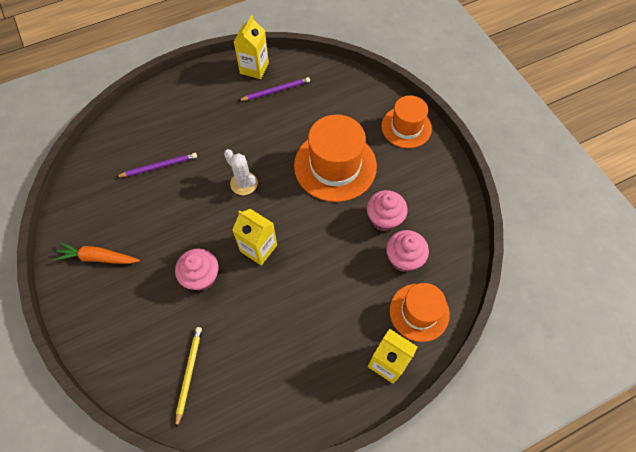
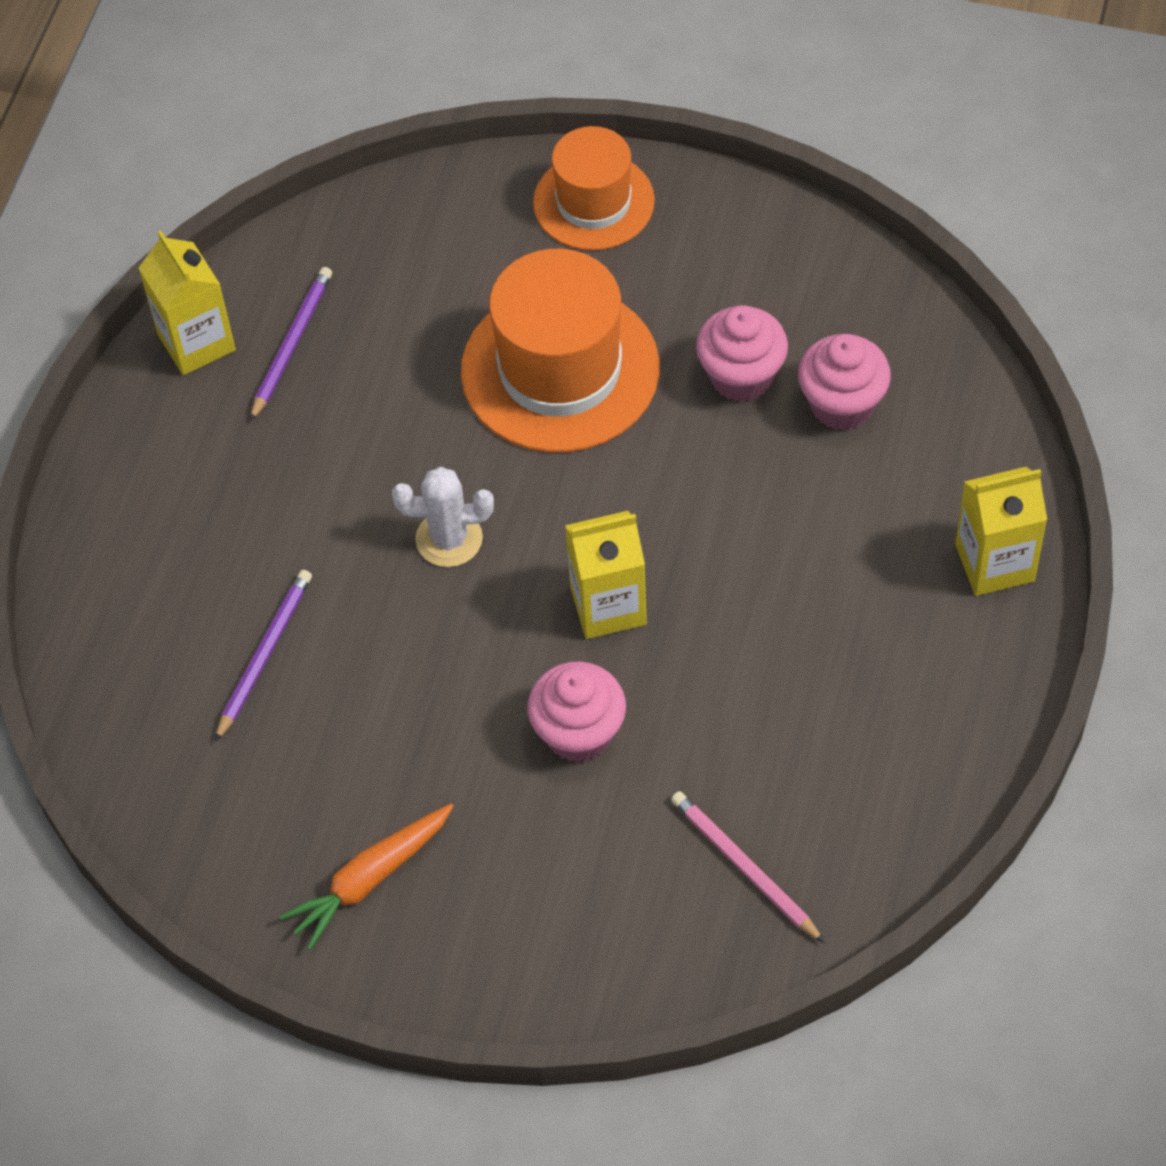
camera: 45 degrees left, 5 degrees down
(189, 373) = (744, 867): yellow pencil -> pink pencil
(419, 312) = (954, 454): orange hat -> none

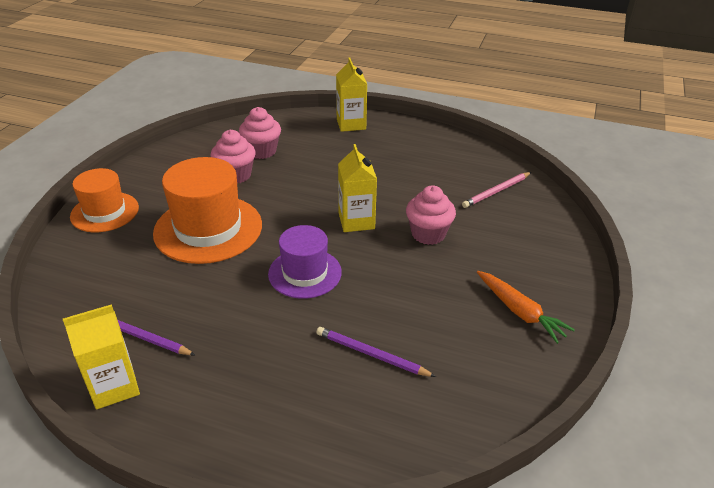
camera: 90 degrees left, 20 degrees down
(449, 539) = (305, 273): white cactus -> purple hat

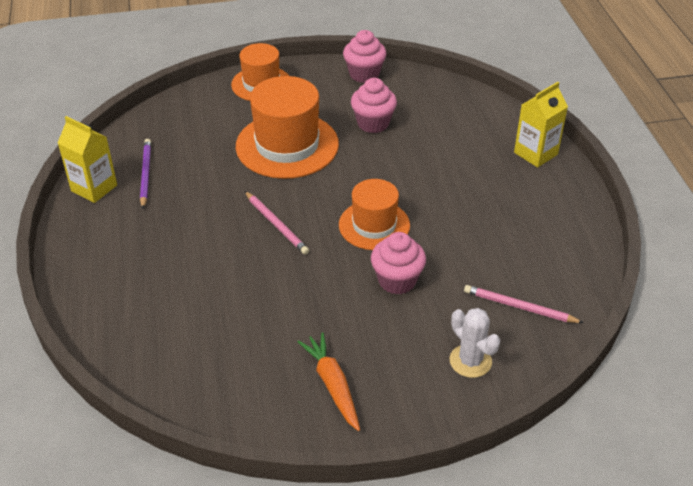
camera: 60 degrees right, 5 degrees up
(262, 151) = (425, 120): pink cupcake -> pink cupcake (364, 74)
(305, 273) = (276, 224): purple hat -> pink pencil
(356, 221) = (374, 225): yellow carton -> orange hat
(371, 354) = (209, 304): purple pencil -> none
(520, 312) = (332, 385): orange carrot -> orange carrot turned 135 degrees clockwise
(535, 233) = (470, 361): none -> white cactus

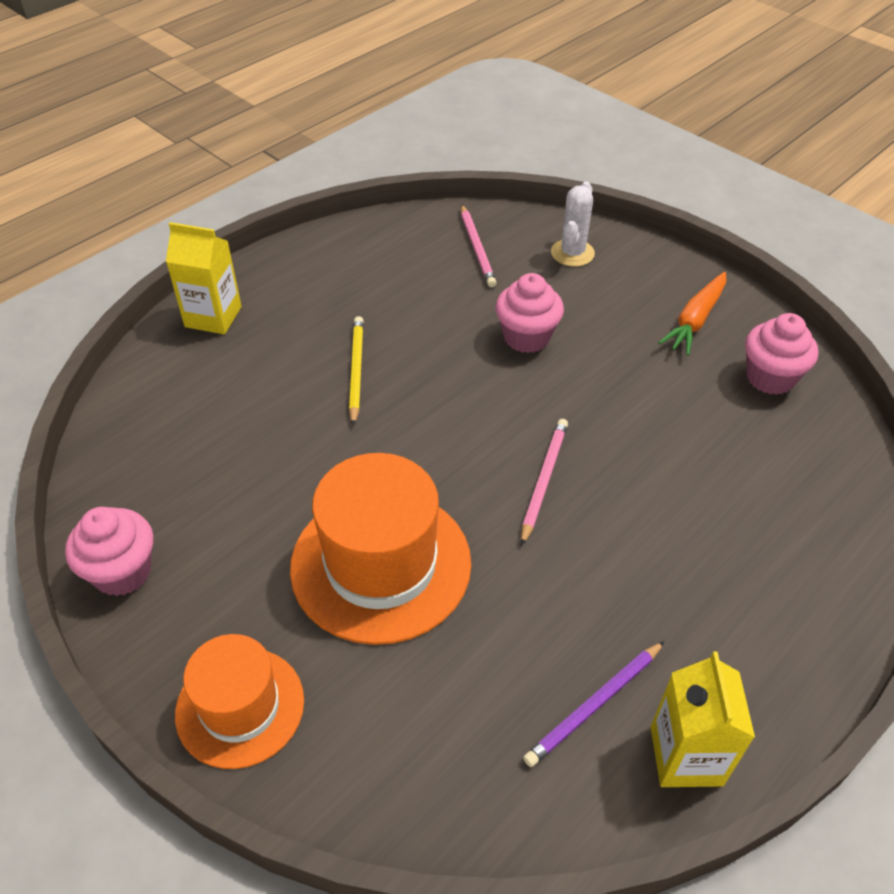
camera: 125 degrees left, 5 degrees up
(373, 123) = (255, 493): pink cupcake -> pink cupcake (770, 378)
(374, 225) = (461, 393): orange hat -> none
(434, 191) = (356, 370): none -> yellow pencil

